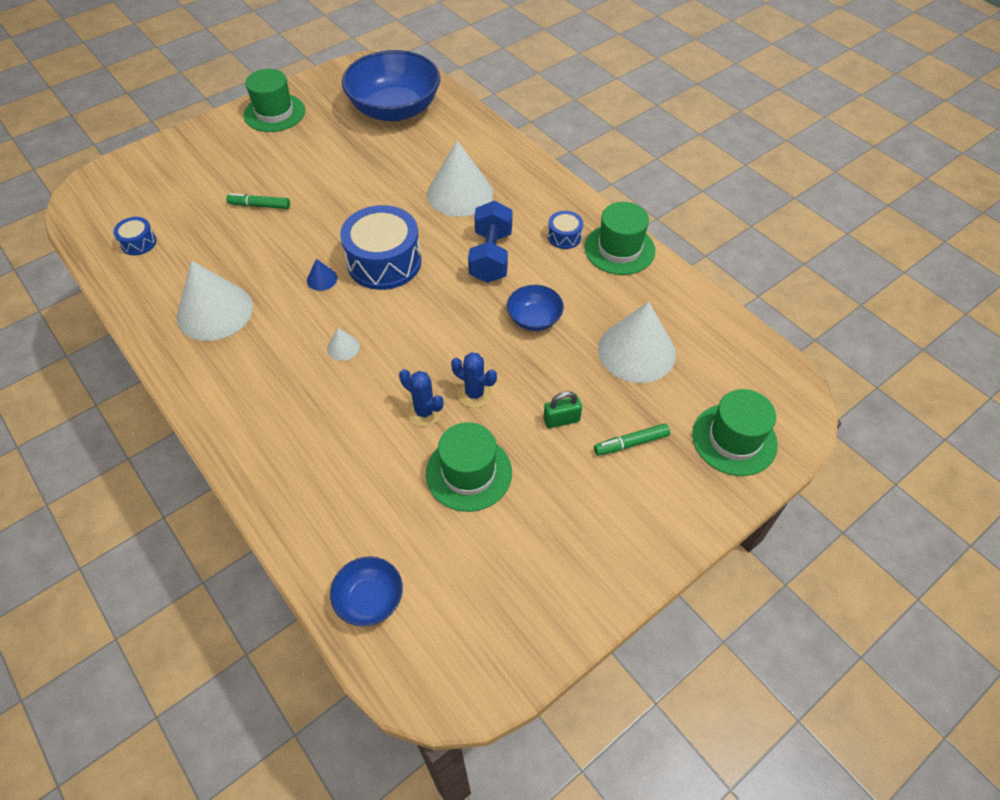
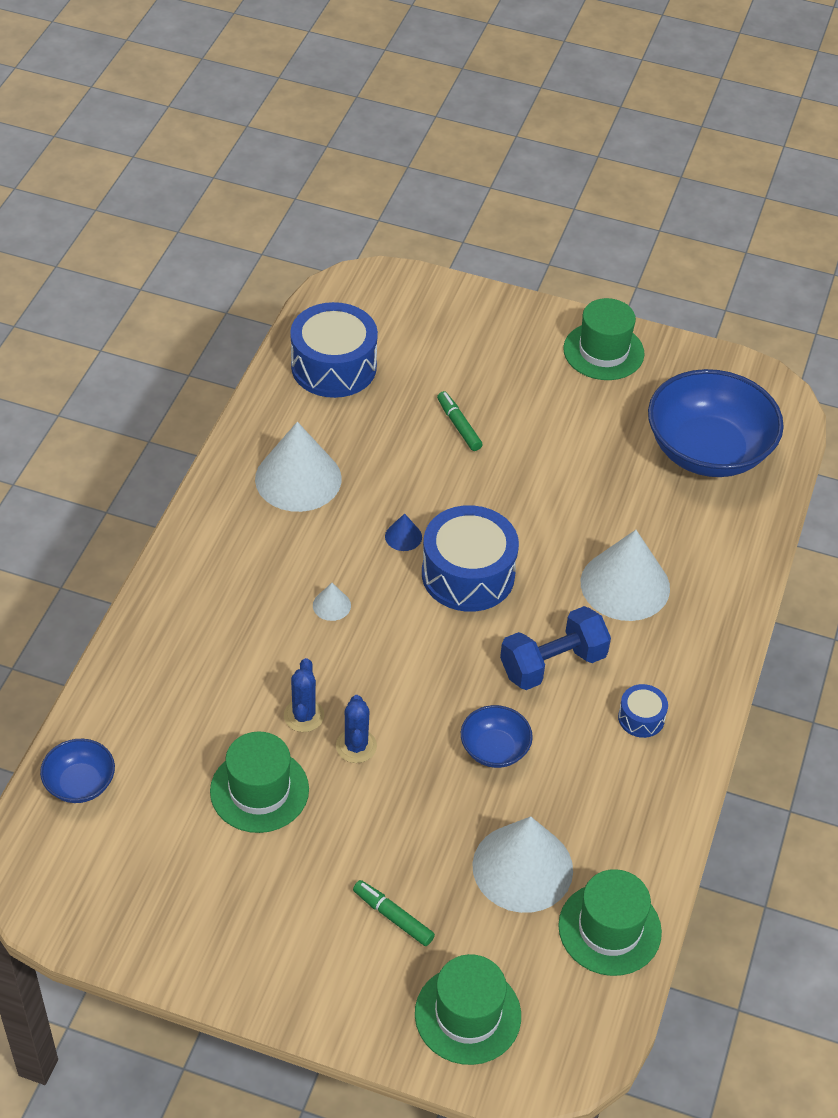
camera: 55 degrees right, 5 degrees down
(138, 243) = (333, 366): blue drum -> blue drum, size x2.12
(561, 420) = (378, 839): green padlock -> none
(619, 249) = (666, 782): green hat -> green hat (609, 929)

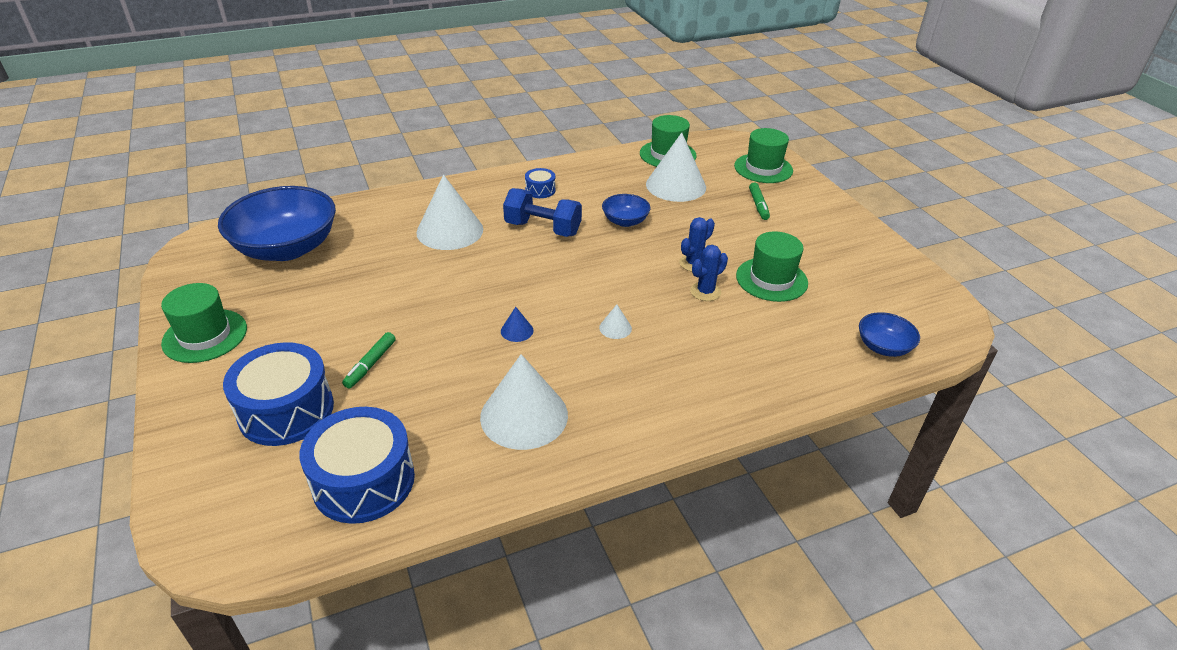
camera: 130 degrees left, 10 degrees down
(468, 574) = (515, 288): blue drum -> blue drum (286, 410)

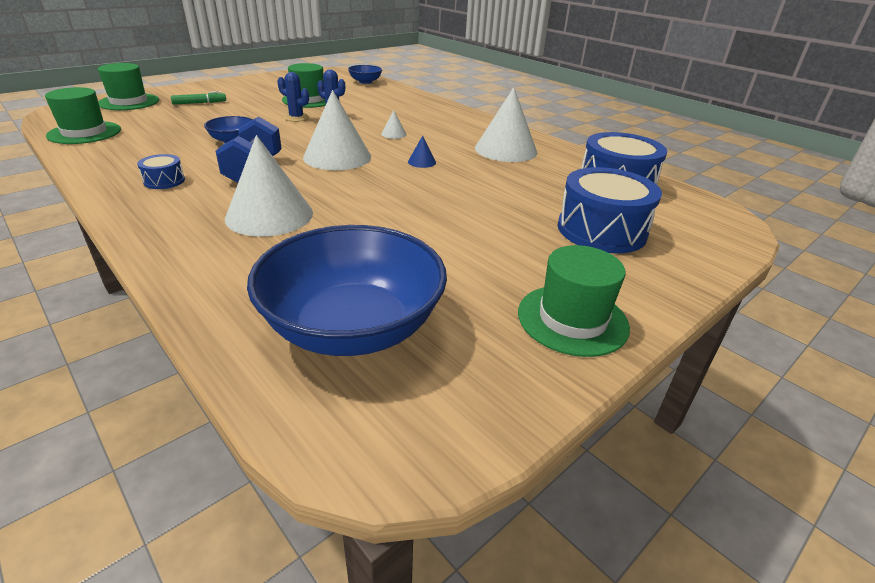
camera: 110 degrees left, 5 degrees down
(370, 364) = (514, 208): green marker -> none
(676, 185) = (159, 127): white cone -> white cone (337, 157)

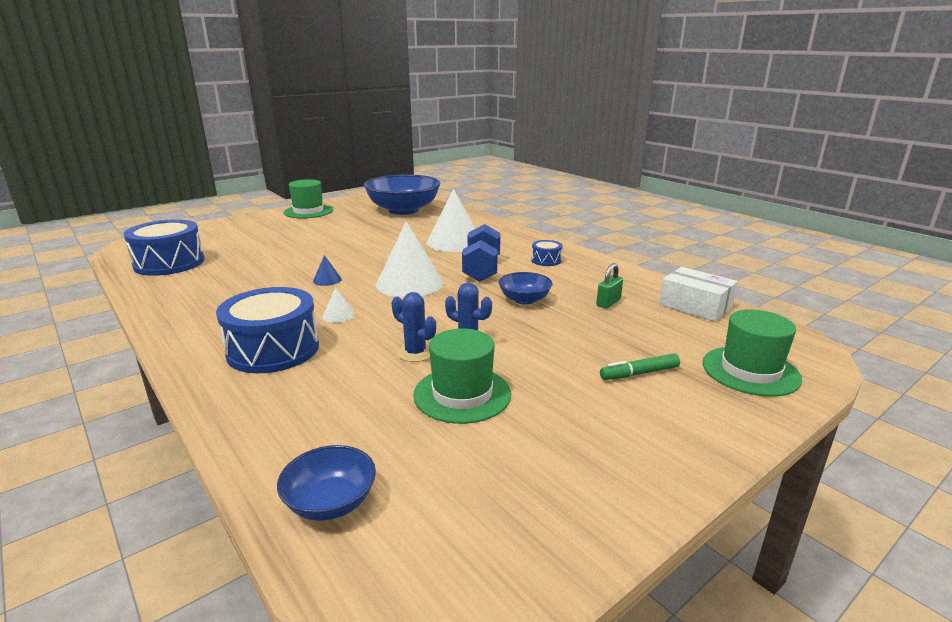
camera: 175 degrees left, 10 degrees down
(84, 133) = (695, 306): green hat -> white box
(159, 137) = (608, 303): none -> green padlock
(505, 150) = (221, 296): white cone -> none
(601, 230) = (239, 237): blue drum -> blue drum (273, 349)

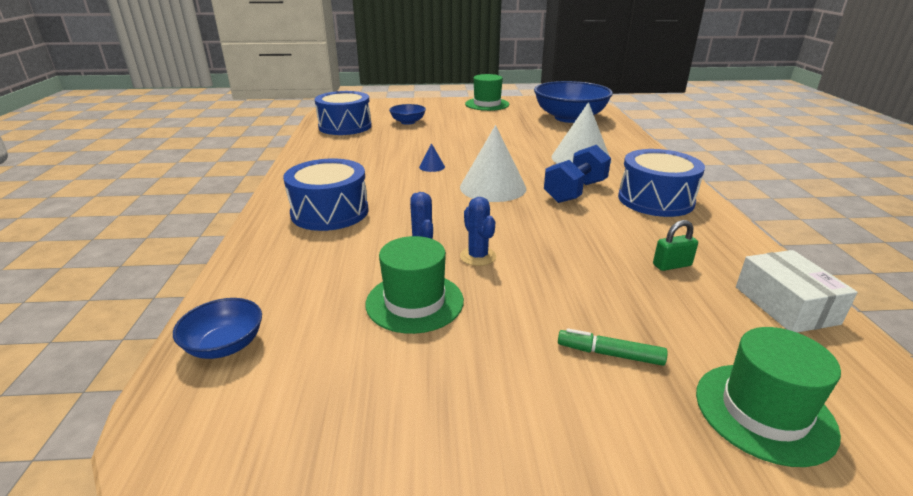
camera: 35 degrees right, 5 degrees up
(338, 315) = (405, 199): white cone -> none
(524, 300) = (581, 234): blue bowl -> blue bowl (408, 122)
(546, 260) = (655, 200): blue drum -> blue drum, size x2.12

